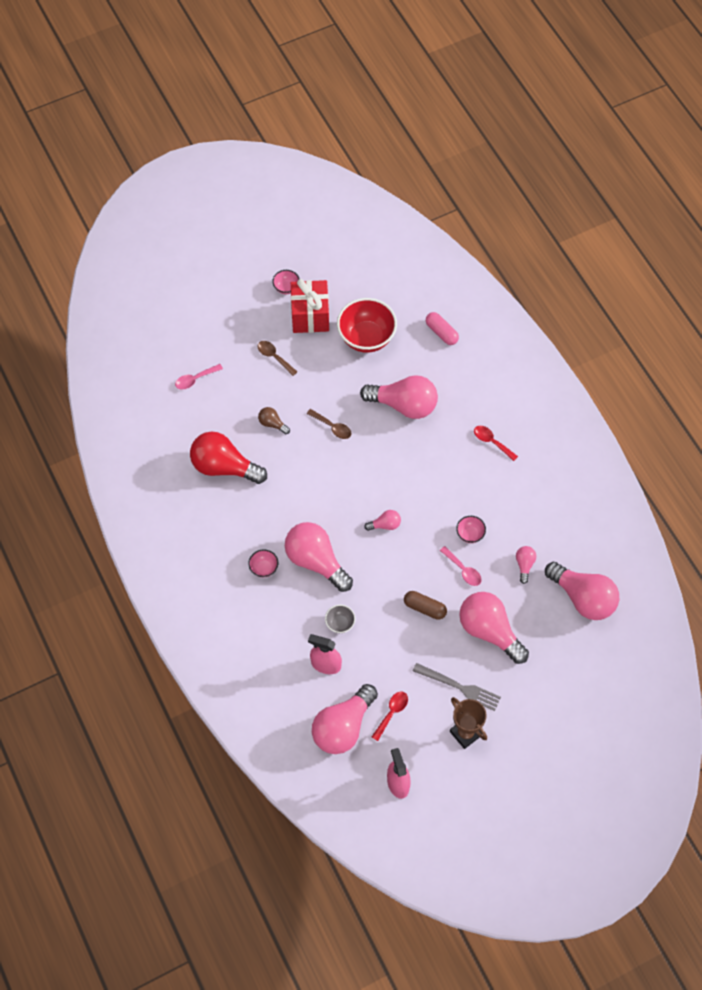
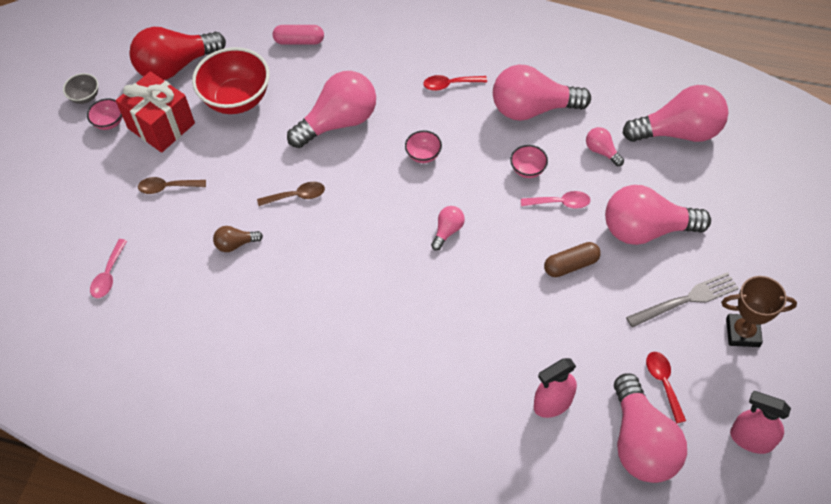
camera: 45 degrees left, 5 degrees down
(224, 467) = (234, 324): red light bulb -> red light bulb (176, 66)
(264, 568) = (386, 377): pink bowl -> pink bowl (423, 155)
(316, 561) = (427, 322): pink light bulb -> pink light bulb (533, 109)
(340, 623) = (518, 353): grey bowl -> grey bowl (85, 97)

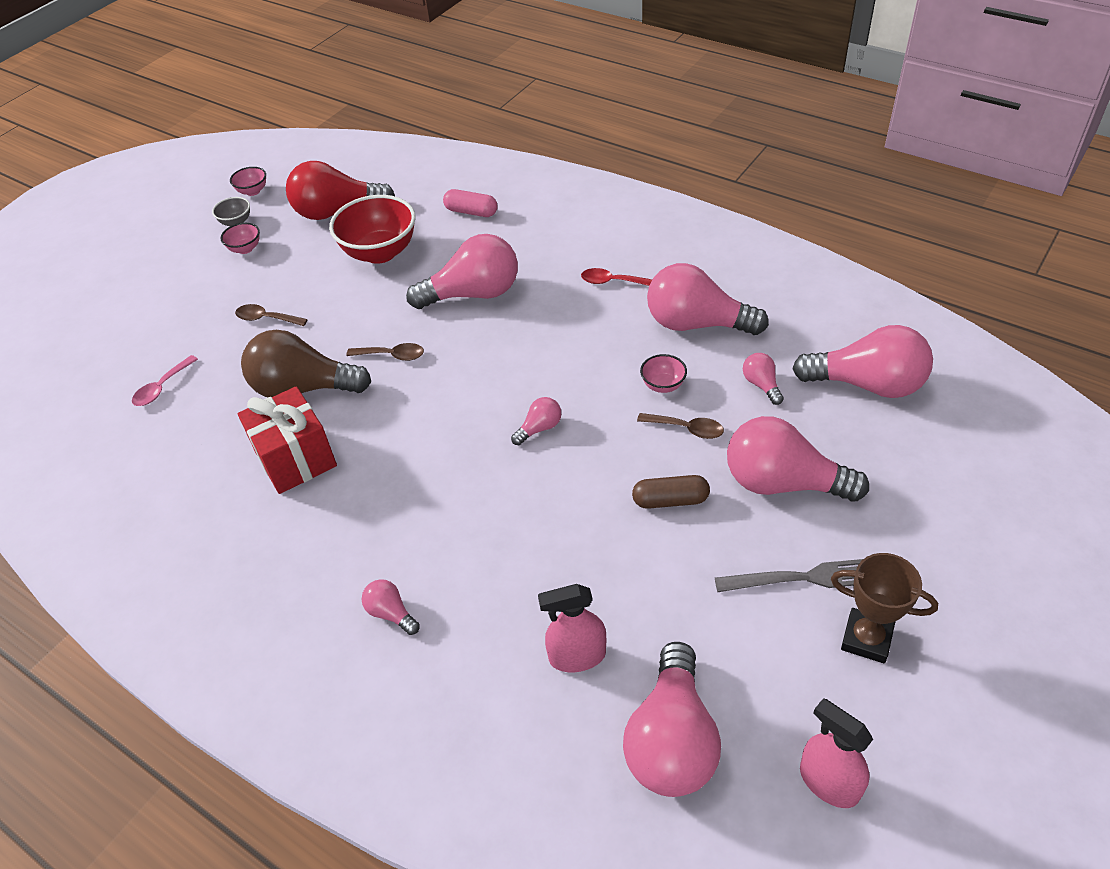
camera: 20 degrees right, 10 degrees down
(161, 126) = (293, 261): red gift -> red gift (296, 459)
(236, 244) = (304, 388): brown light bulb -> brown light bulb, size x2.20
(402, 411) = (391, 613): none -> pink light bulb
(423, 155) = (549, 345): pink bowl -> pink bowl (253, 191)
(560, 203) = (686, 429): pink spoon -> brown spoon
(663, 383) = (732, 672): red spoon -> none

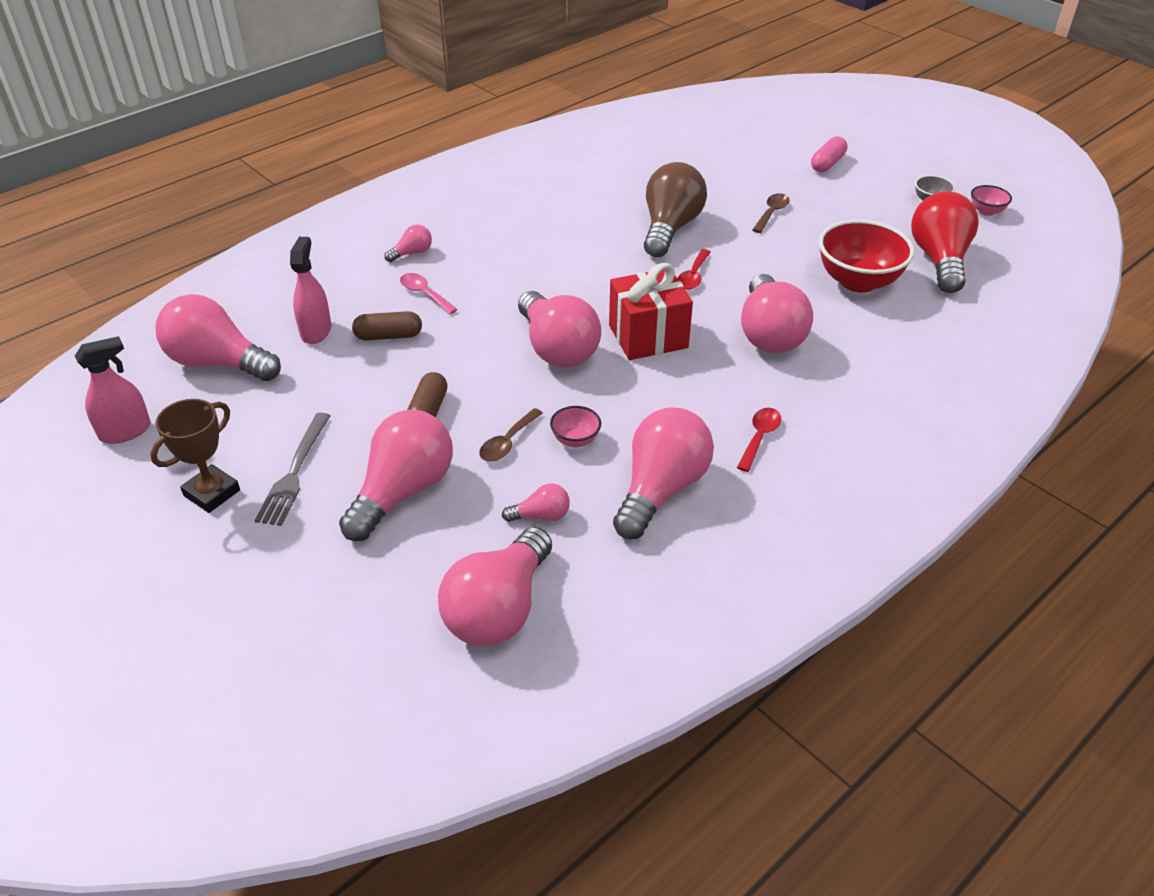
camera: 100 degrees right, 5 degrees down
(162, 387) = (700, 164): pink spoon -> pink spoon (424, 294)
(245, 249) = (883, 205): pink bowl -> none
(296, 459) = (588, 221): red gift -> red gift (648, 336)
(392, 355) = (693, 276): brown spoon -> red spoon
(471, 212) = (923, 350): pink capsule -> pink capsule (827, 163)
(539, 428) = (557, 348): pink light bulb -> pink light bulb, size x2.20
(563, 577) = (388, 336): none -> brown capsule

